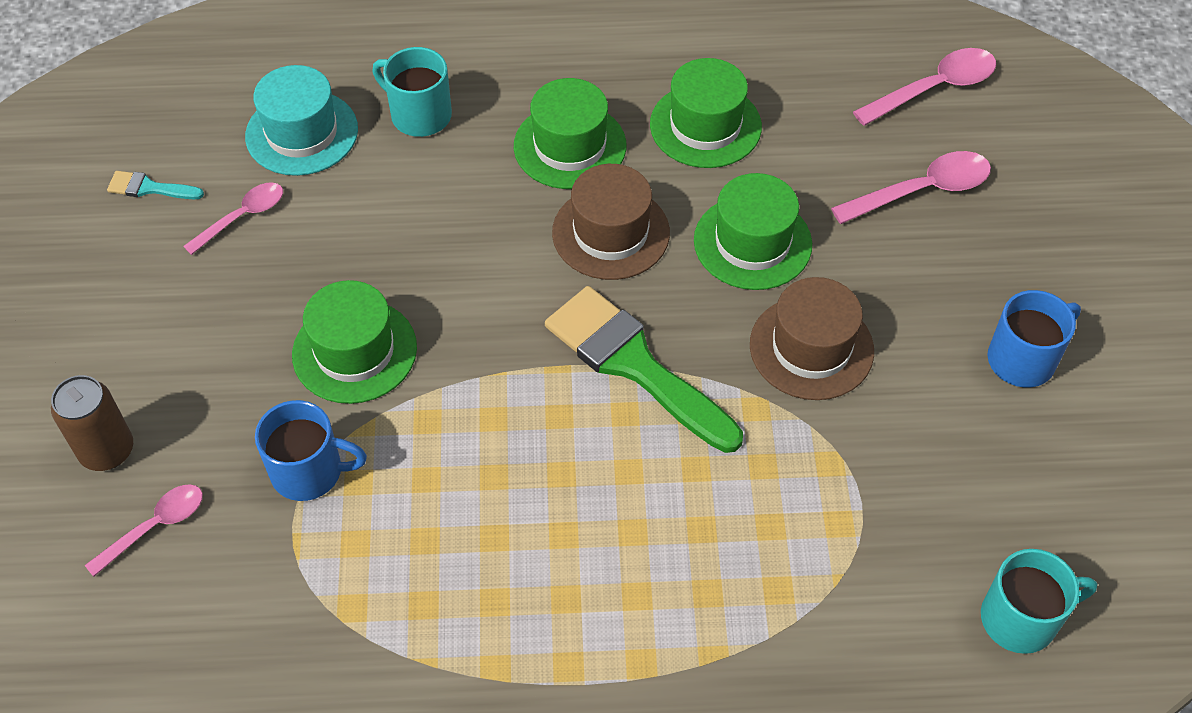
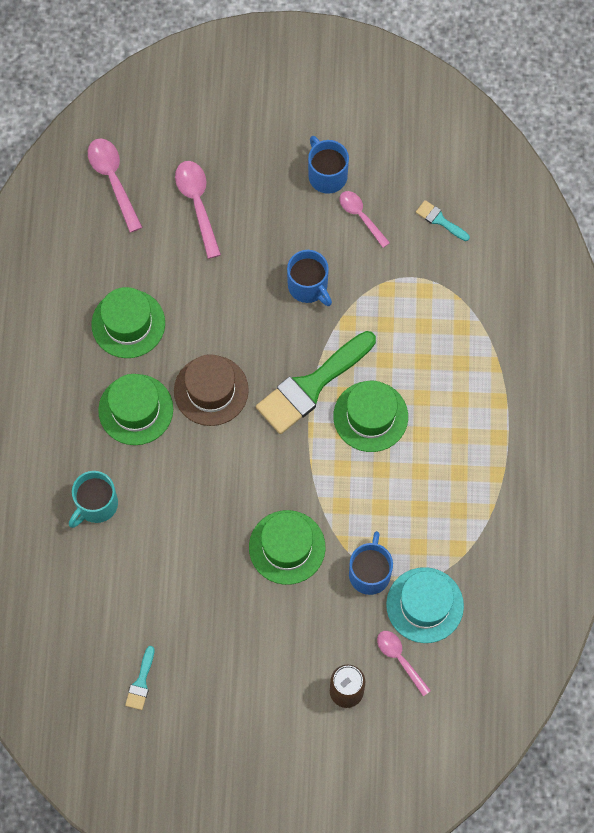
camera: 85 degrees left, 15 degrees up
(242, 217) = (173, 619): pink spoon -> pink spoon (360, 216)
(302, 133) = (103, 583): turquoise hat -> turquoise hat (425, 605)
(752, 242) = (227, 308): green hat -> green hat (370, 416)
(811, 348) = (308, 286): brown hat -> blue mug
(984, 541) = (440, 220): none -> turquoise brush
(1021, 618) = (485, 212): turquoise mug -> none

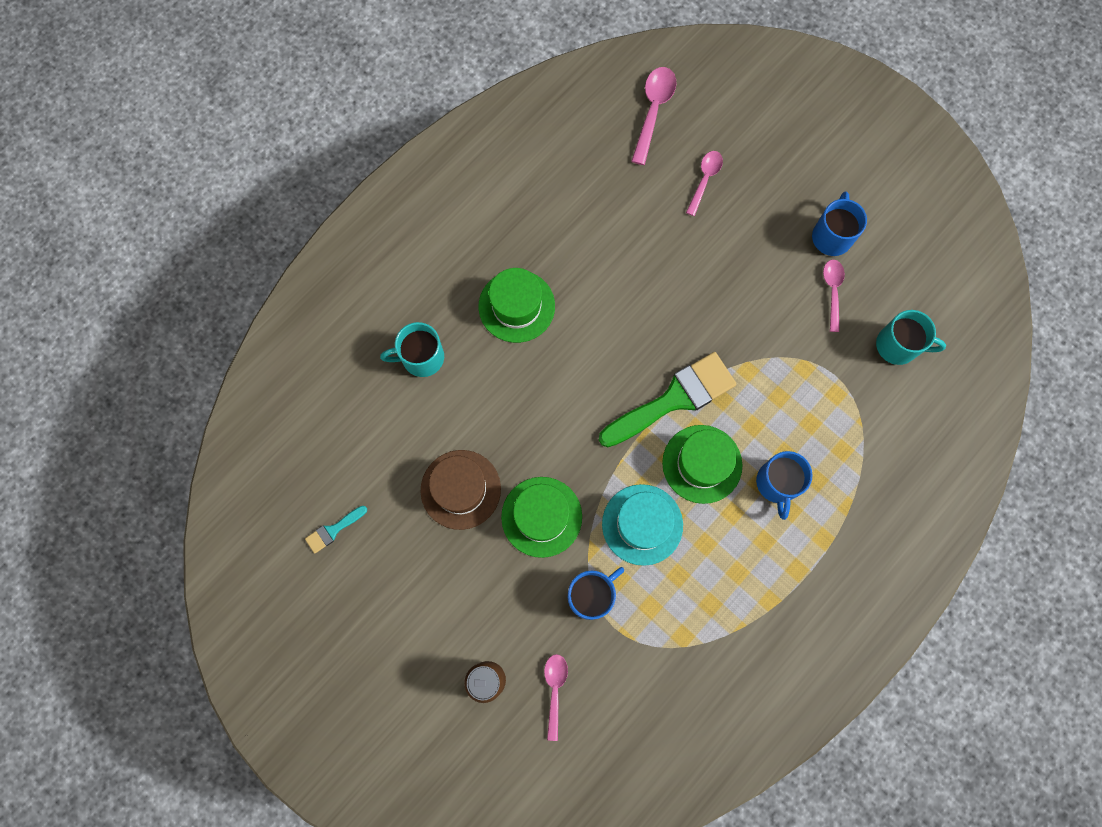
camera: 40 degrees right, 5 degrees up
(128, 324) = (569, 233): green hat -> none
(197, 204) = (704, 180): pink spoon -> pink spoon, size x0.67
(211, 390) = (589, 338): brown hat -> brown hat (460, 489)
(308, 286) = (740, 315): blue mug -> blue mug (777, 484)
(311, 386) = (674, 399): green brush -> green brush turned 150 degrees clockwise
(425, 605) = (614, 662): turquoise hat -> turquoise hat (642, 524)
(440, 220) = (898, 345): turquoise brush -> turquoise mug

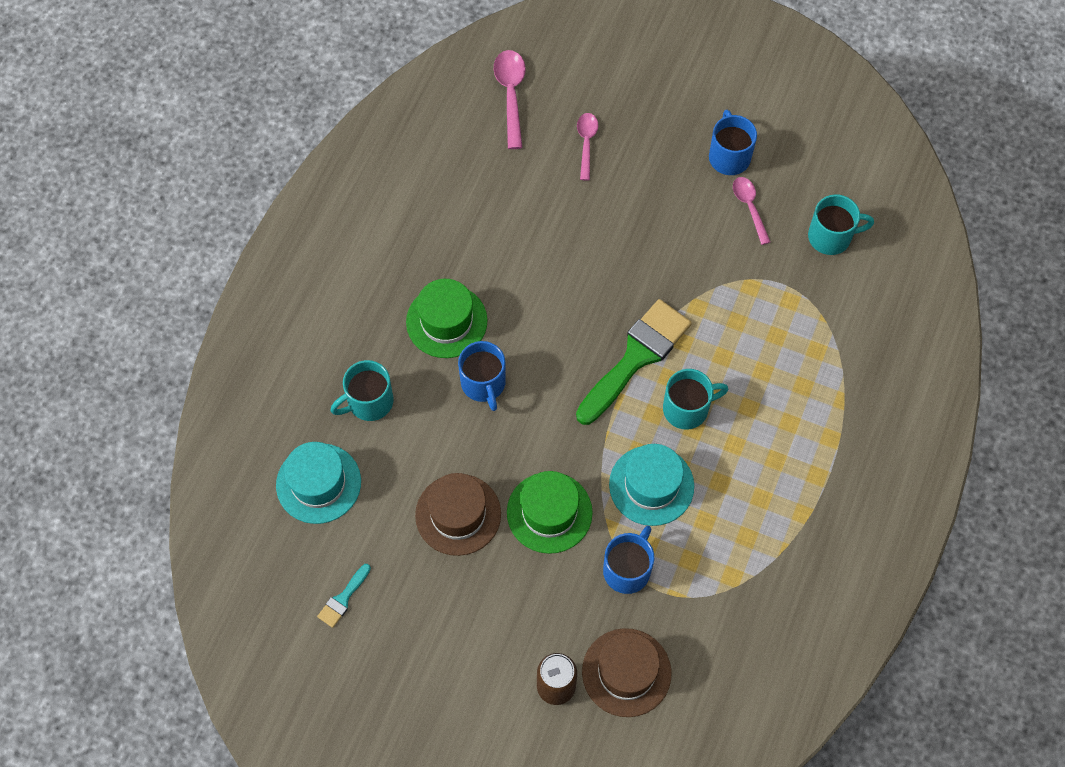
camera: 20 degrees left, 10 degrees down
(350, 417) = (318, 483): none -> turquoise hat
(554, 690) = (626, 672): pink spoon -> brown hat
(702, 464) = (687, 408): green hat -> turquoise mug
(777, 484) = (767, 402): blue mug -> blue mug (483, 384)

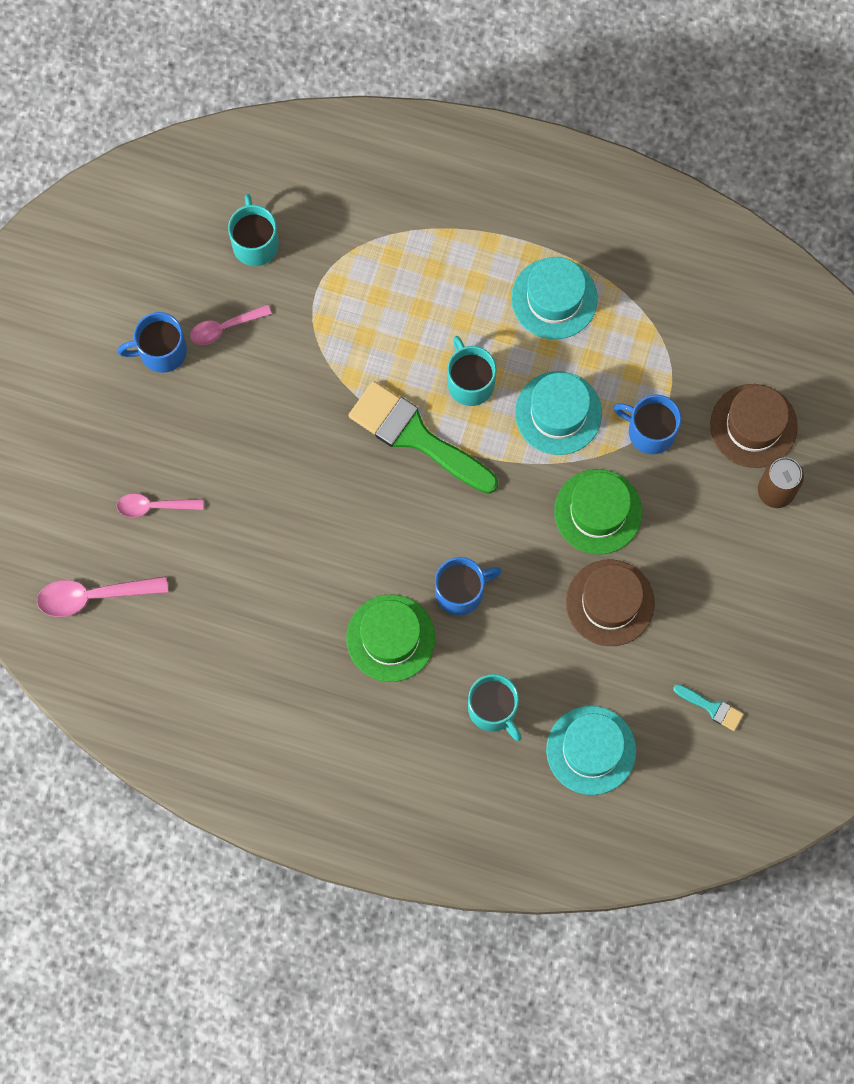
camera: 95 degrees left, 10 degrees up
(769, 492) = (554, 298): none -> turquoise hat

